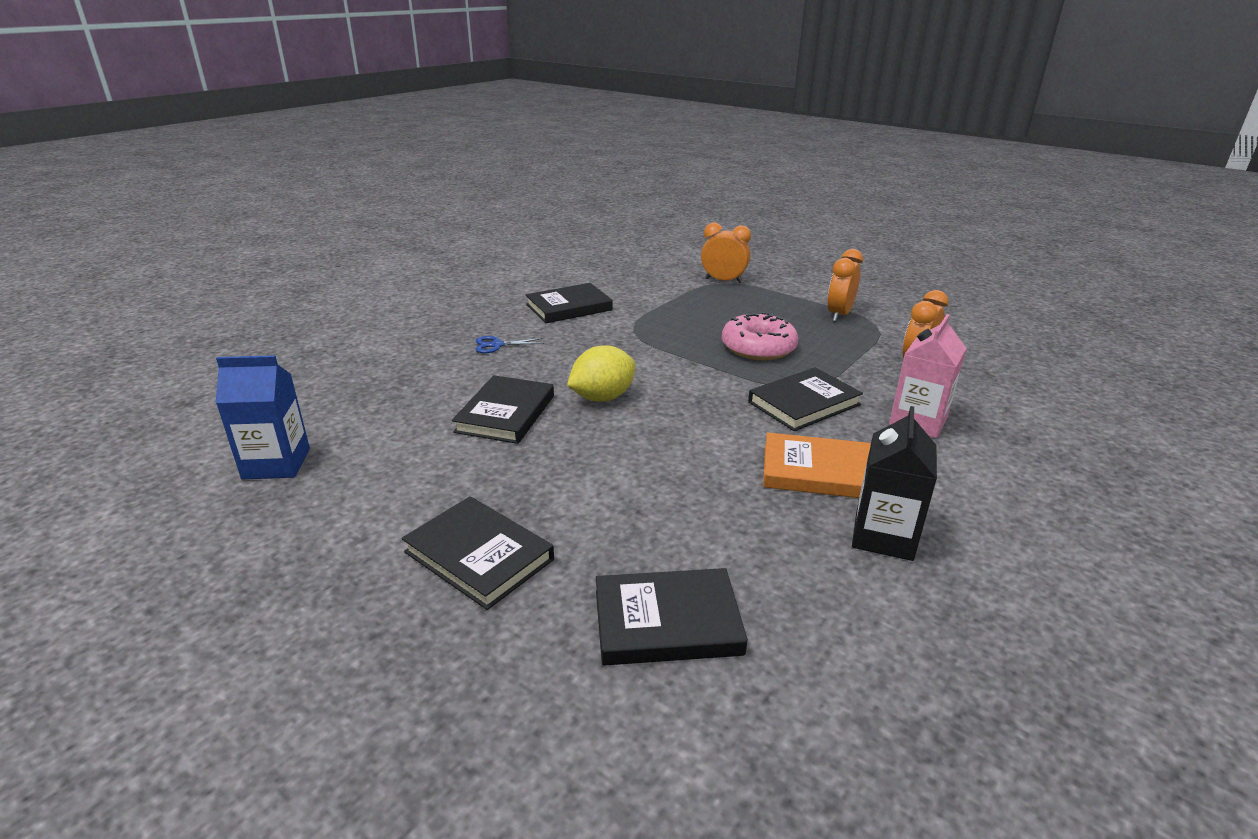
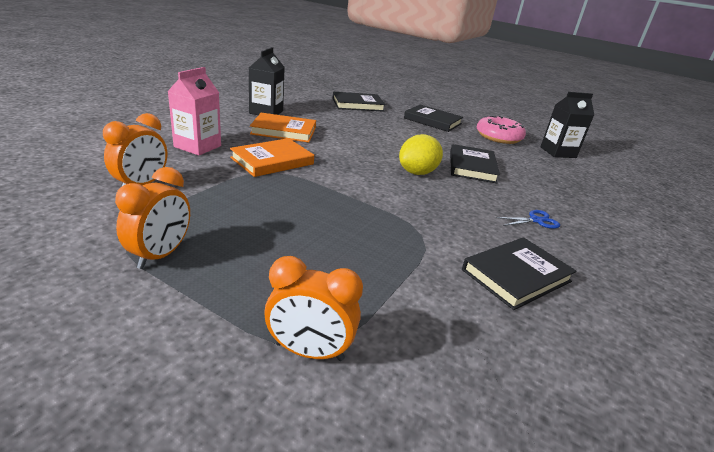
camera: 170 degrees right, 0 degrees up
(276, 463) = (558, 152): blue carton -> black carton
(758, 348) = (290, 208): pink donut -> pink donut (498, 137)
(804, 403) = (272, 161): black book -> orange book

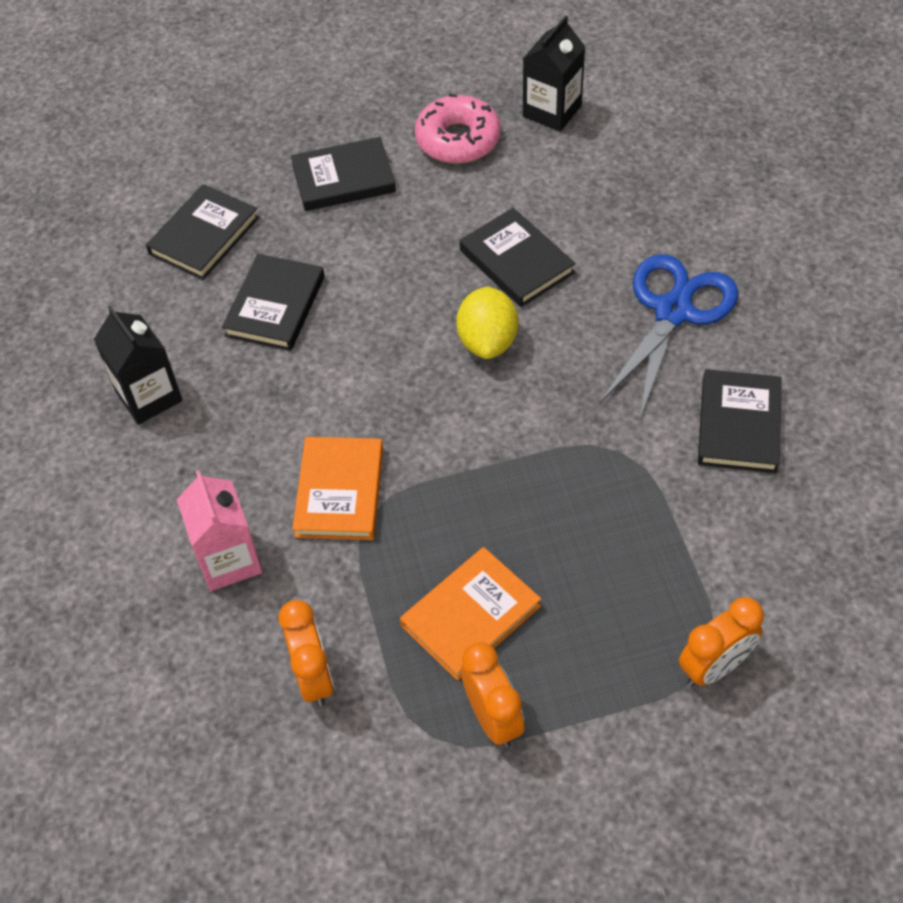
camera: 40 degrees left, 25 degrees up
(284, 131) = (245, 417): orange book -> orange book (471, 616)
(349, 123) = (275, 306): none -> black book
(536, 220) = (673, 311): blue scissors -> blue scissors, size x2.36

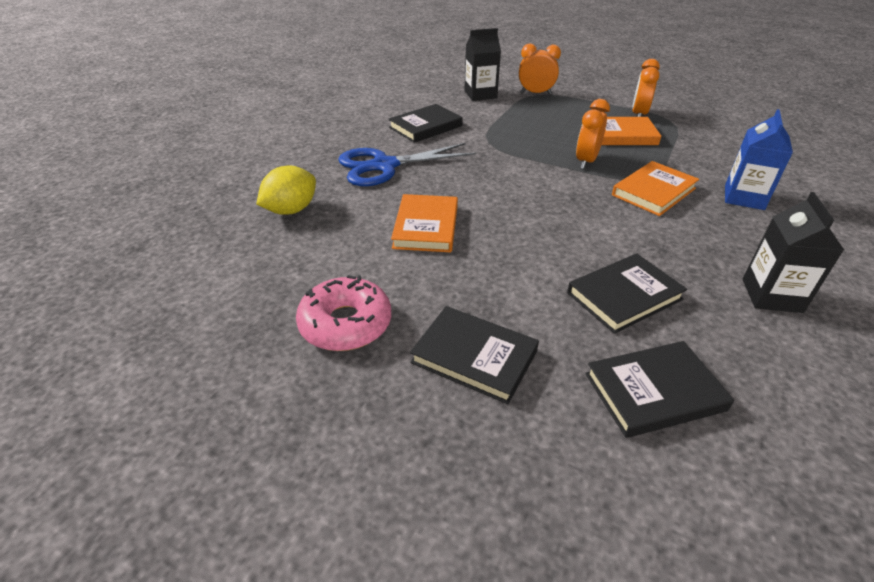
camera: 140 degrees left, 15 degrees down
(229, 560) = (744, 197): pink carton -> blue carton
(313, 676) = (716, 150): orange clock -> orange clock (586, 161)
(487, 341) = (496, 204): yellow lemon -> yellow lemon (291, 210)
(516, 261) = (426, 227): black book -> orange book
(552, 111) = (253, 296): black carton -> black carton (480, 94)

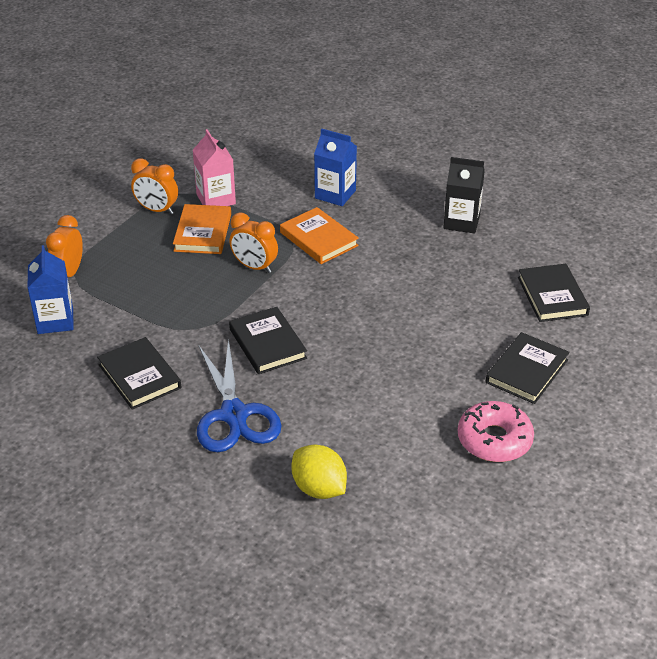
camera: 85 degrees left, 0 degrees up
(426, 227) = (361, 387): orange book -> none
(480, 94) = (55, 321): black carton -> blue carton
(624, 296) = (462, 288): black book -> black book (267, 344)
(676, 137) = (216, 199): none -> pink carton

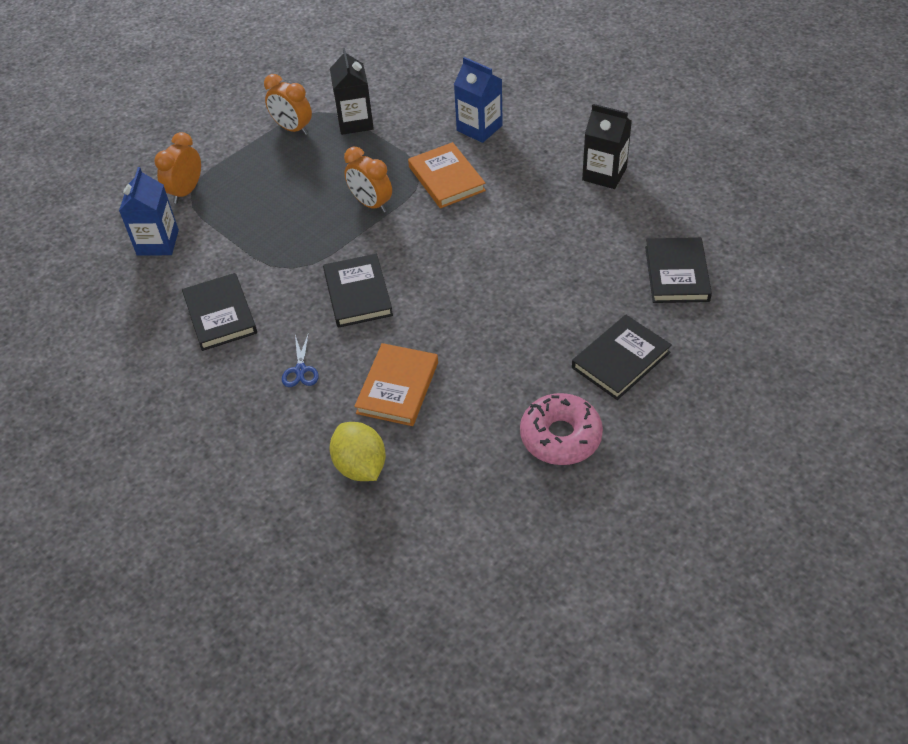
camera: 15 degrees right, 10 degrees up
(202, 232) = (330, 159): orange book -> orange book (397, 387)
(216, 199) = (355, 122): pink carton -> black carton
(234, 414) = (300, 370): blue scissors -> blue scissors, size x0.42

